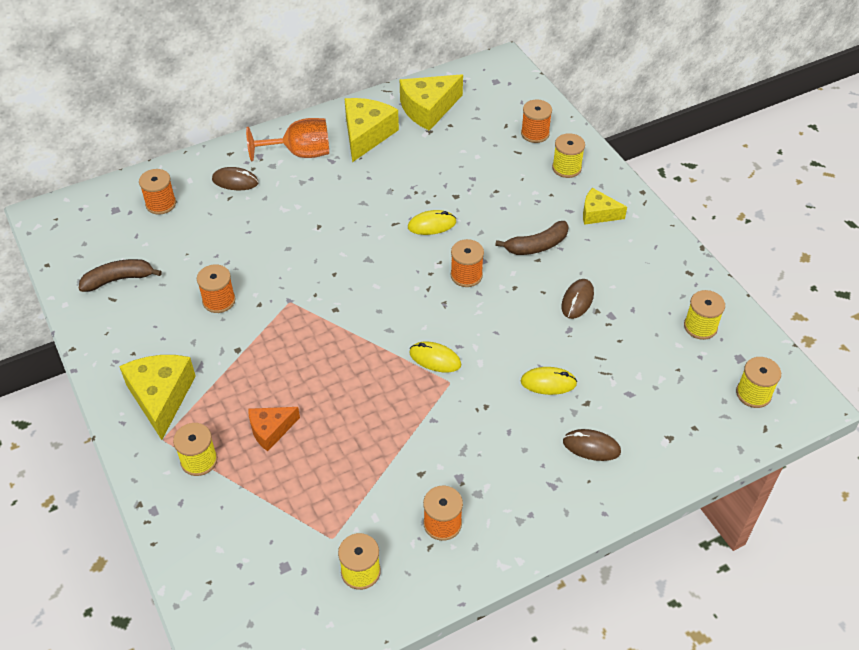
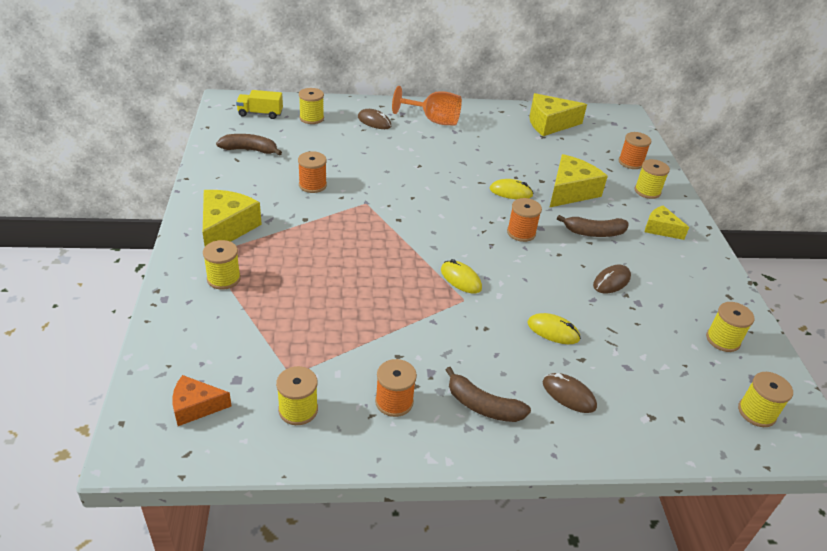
camera: 20 degrees right, 10 degrees down
(96, 220) = (260, 113): none -> yellow truck
(161, 204) = (311, 118): orange spool -> yellow spool
(271, 430) = (293, 279): orange cheese -> orange cheese (196, 406)
(366, 135) = (491, 125): yellow cheese -> yellow cheese (570, 191)
(522, 492) = (483, 406): none -> brown banana

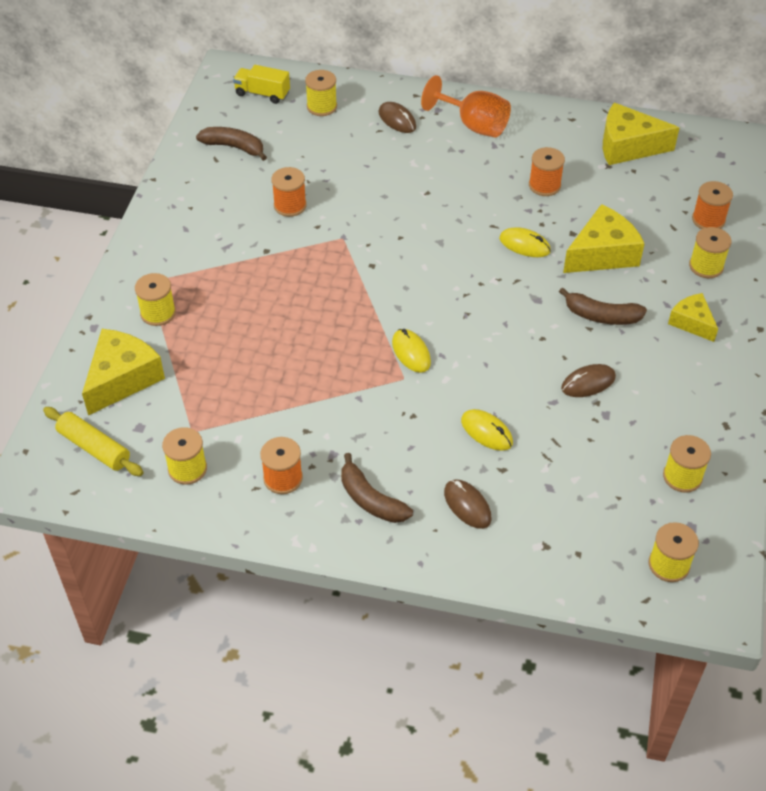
camera: 20 degrees right, 10 degrees up
(196, 406) = (94, 448): orange cheese -> yellow rolling pin
(226, 228) = (178, 251): yellow cheese -> yellow cheese (122, 378)
(521, 233) = (510, 303): orange spool -> orange spool (544, 185)

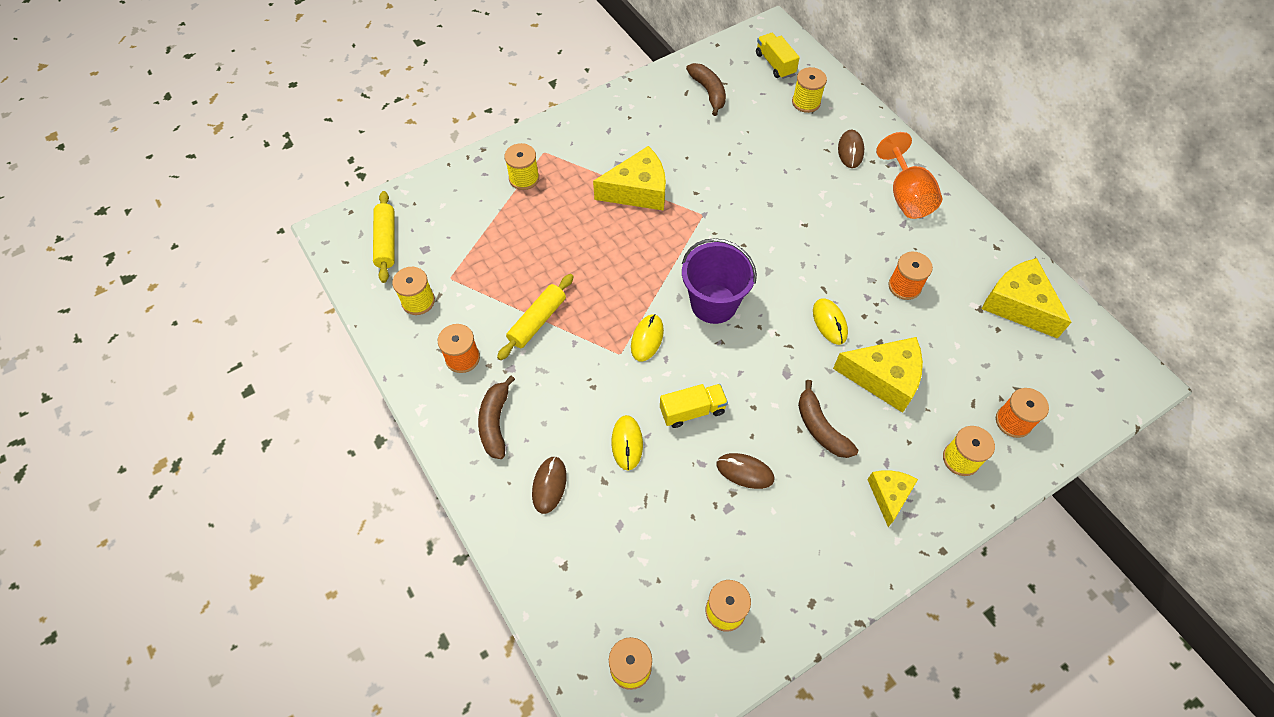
camera: 45 degrees right, 10 degrees up
(122, 378) = (453, 207): yellow cheese -> yellow cheese (638, 191)
(290, 205) = (695, 163): orange spool -> none
(310, 406) = (537, 321): none -> yellow rolling pin
(429, 292) = (714, 303): none -> purple bucket
(505, 374) = (692, 411): none -> yellow truck

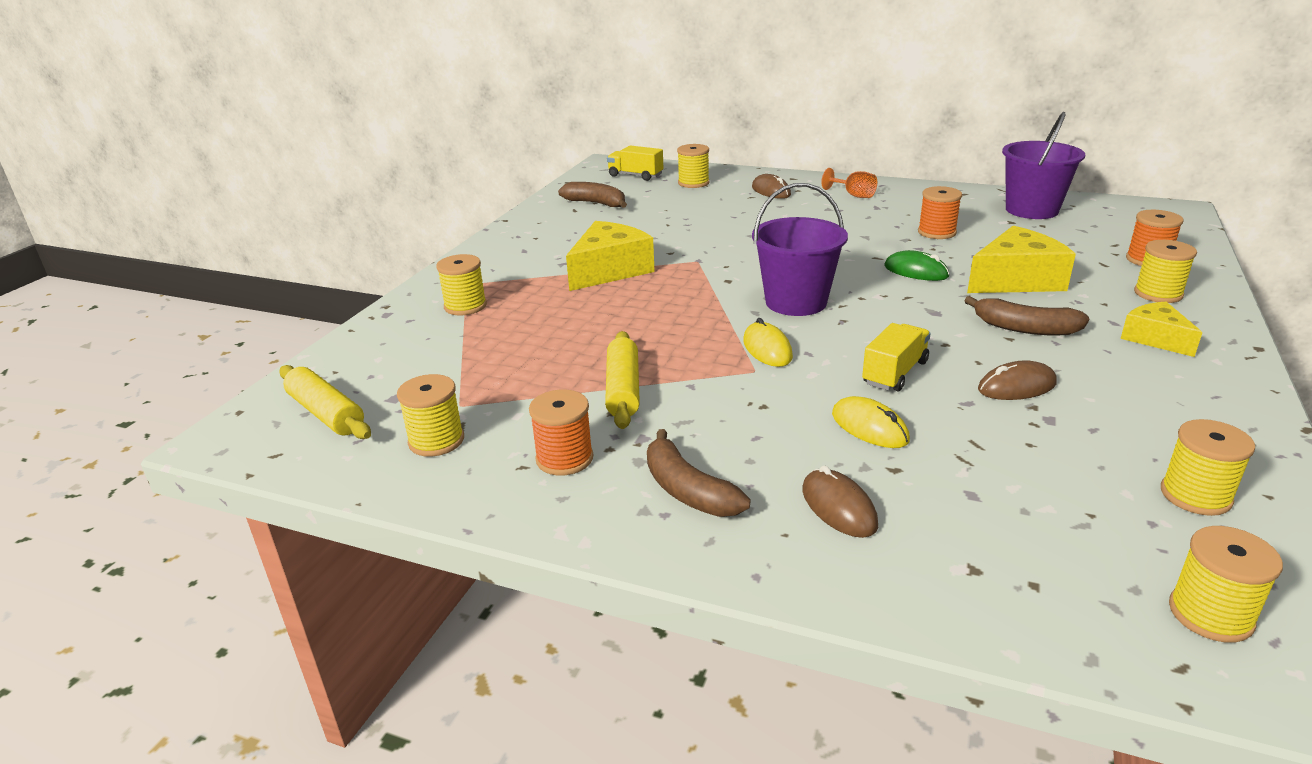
camera: 35 degrees left, 30 degrees down
(829, 322) = (916, 271): yellow mouse -> green mouse
(906, 196) = (853, 195): orange goblet -> orange goblet, size x0.57
(1018, 305) = (1031, 210): yellow cheese -> purple bucket

